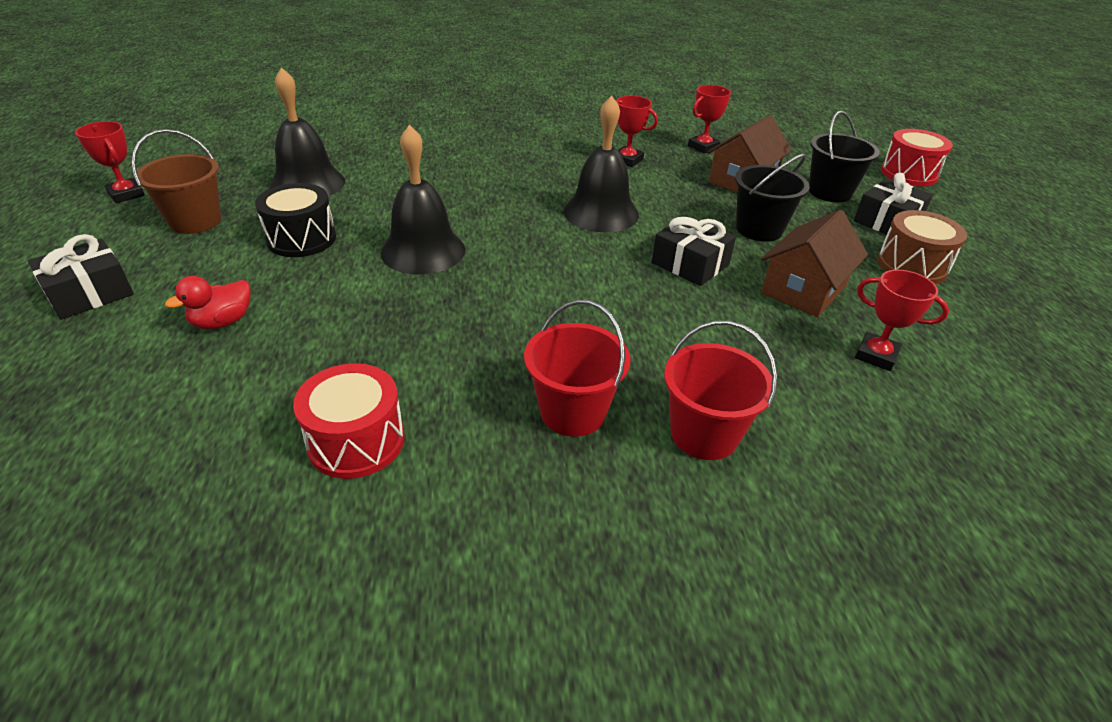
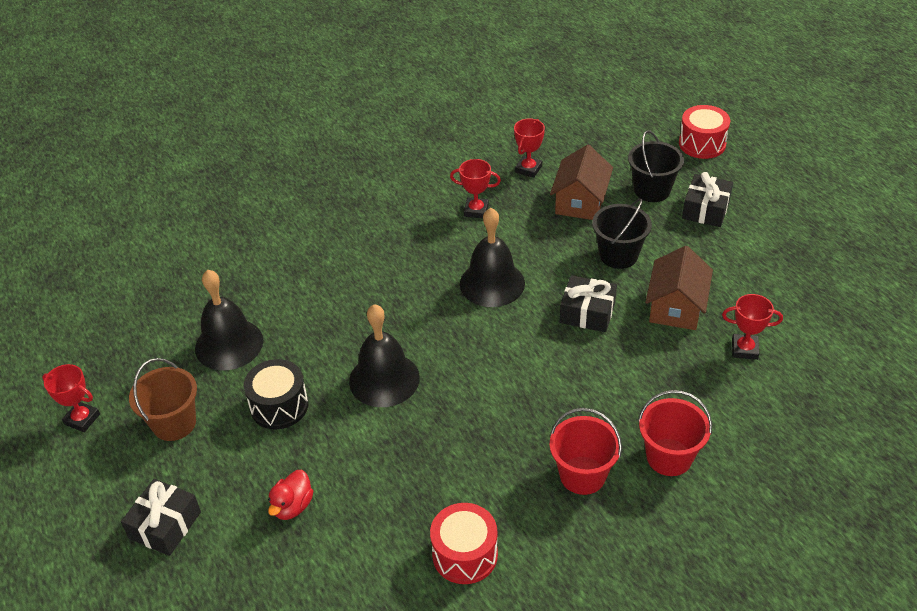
camera: 20 degrees left, 5 degrees up
(912, 265) = (738, 252): brown drum -> none

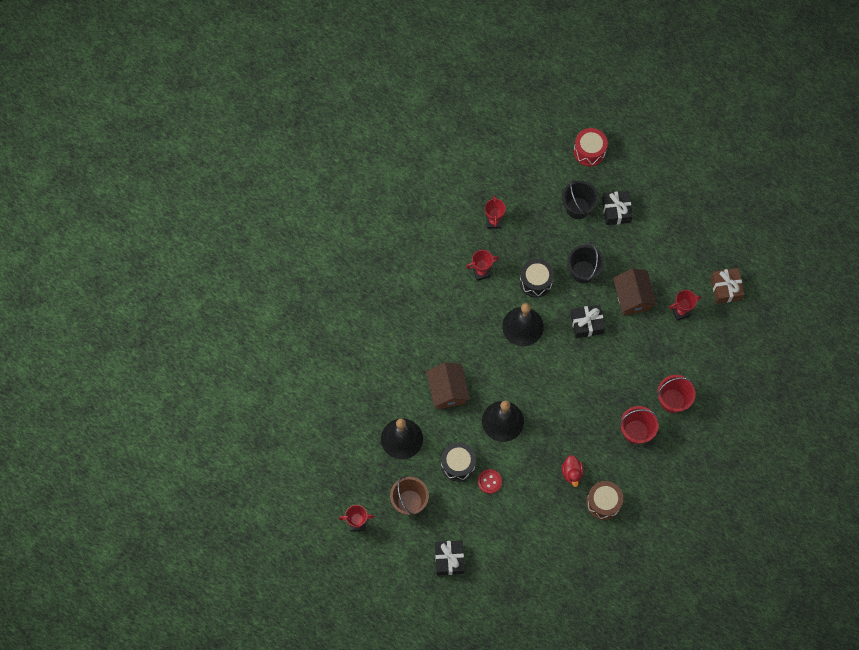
camera: 30 degrees left, 25 degrees up
(292, 506) = (505, 518): red duck -> red duck (572, 473)
(307, 446) = (489, 481): none -> red button
(465, 554) = (603, 503): red drum -> brown drum
(543, 243) = (536, 282): none -> black drum
(580, 201) = (539, 236): brown house -> brown house (447, 390)
(834, 347) = (726, 288): none -> brown gift

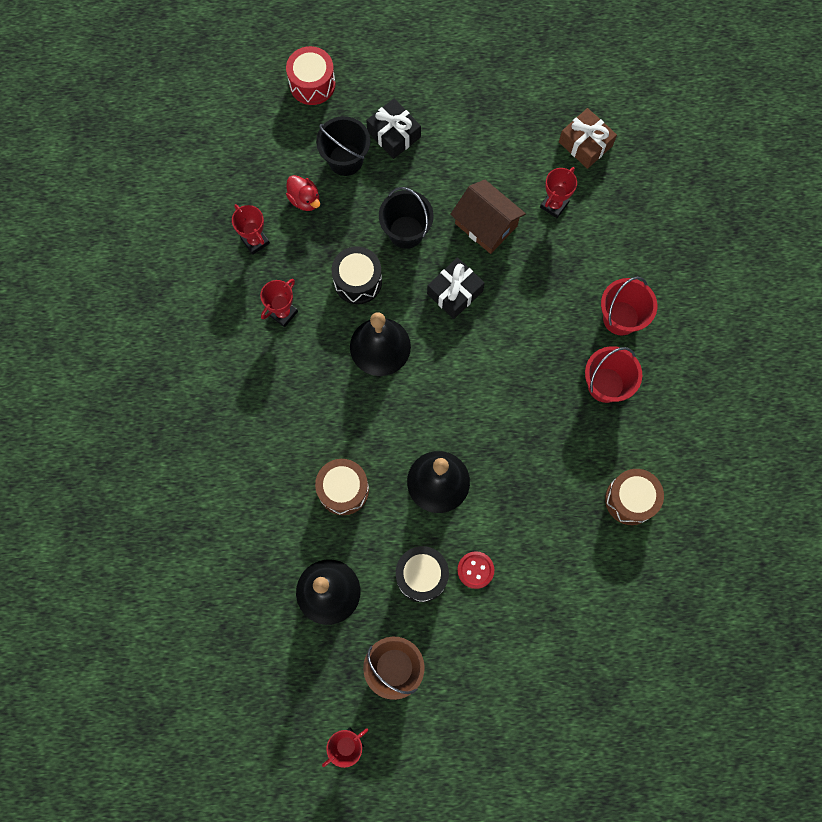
camera: 35 degrees left, 5 degrees up
(447, 390) = (343, 490): brown house -> brown drum
(449, 559) = (496, 707): black gift -> none
(572, 473) = (567, 489): red duck -> red duck (304, 199)

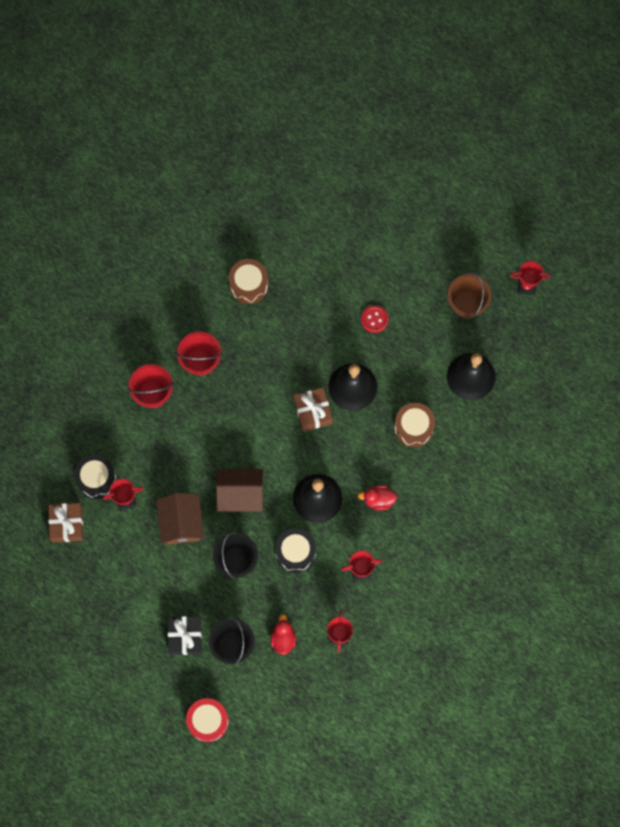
camera: 140 degrees left, 0 degrees up
(320, 391) = (378, 500): none -> red duck
(421, 576) = (408, 341): black drum -> black drum (97, 479)
(455, 292) = (240, 494): black gift -> brown house
(455, 425) = (313, 411): none -> brown gift

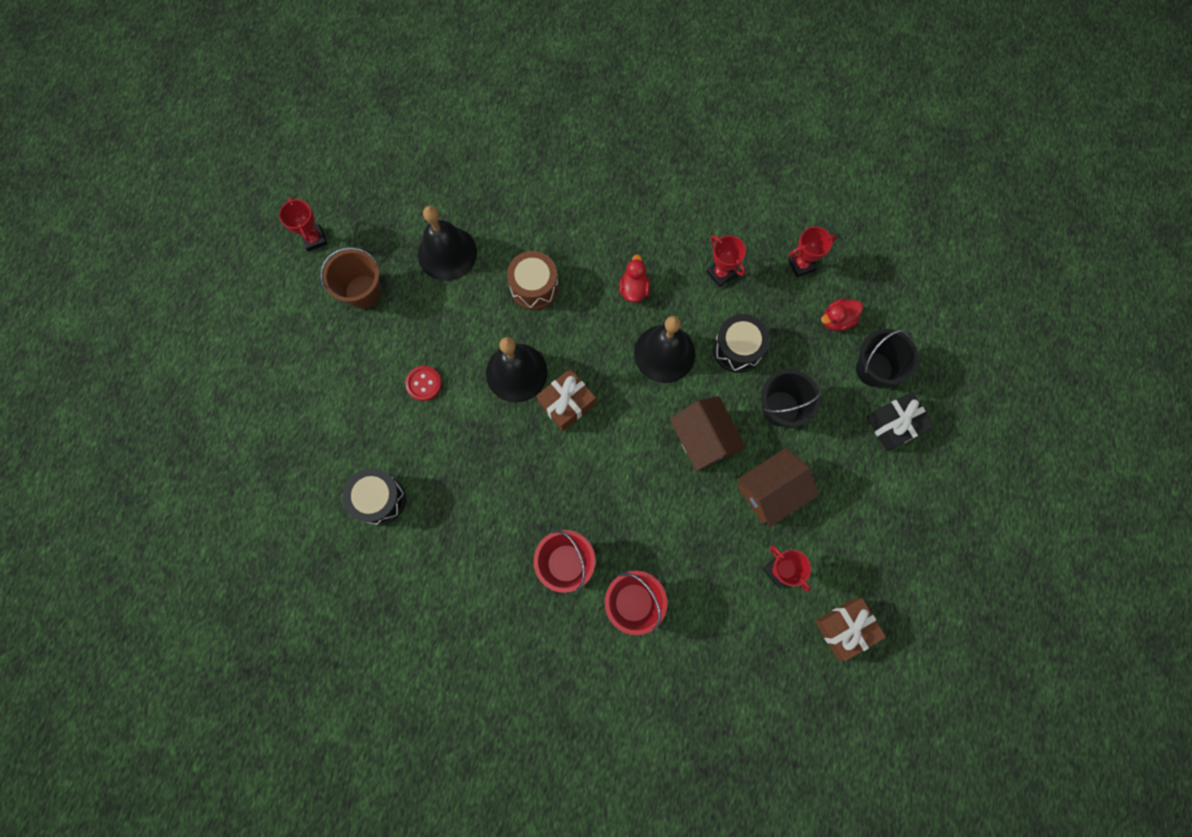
camera: 115 degrees left, 0 degrees up
(97, 479) = (772, 619): black drum -> black drum (379, 499)
(208, 721) = (968, 357): red drum -> none
(249, 285) = (442, 550): brown drum -> none
(378, 500) = (634, 289): red duck -> red duck turned 150 degrees counterclockwise

